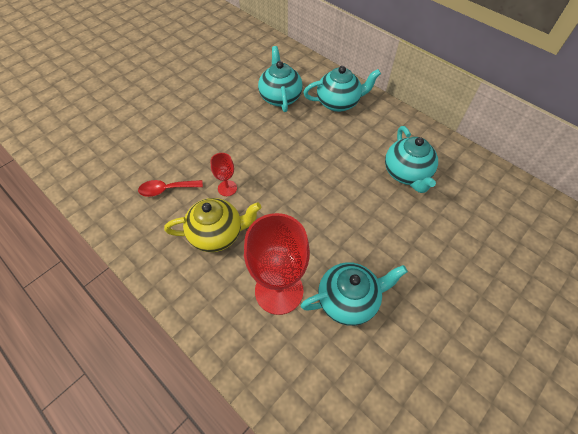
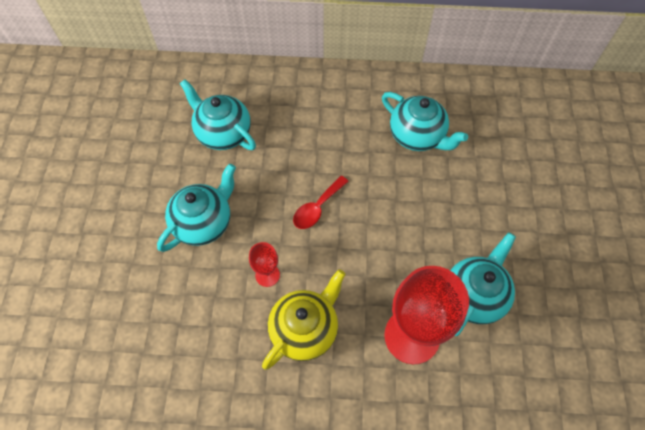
camera: 40 degrees left, 5 degrees up
(166, 189) = (205, 325): red spoon -> red spoon (317, 208)
(338, 103) = (289, 100): turquoise teapot -> turquoise teapot (203, 223)

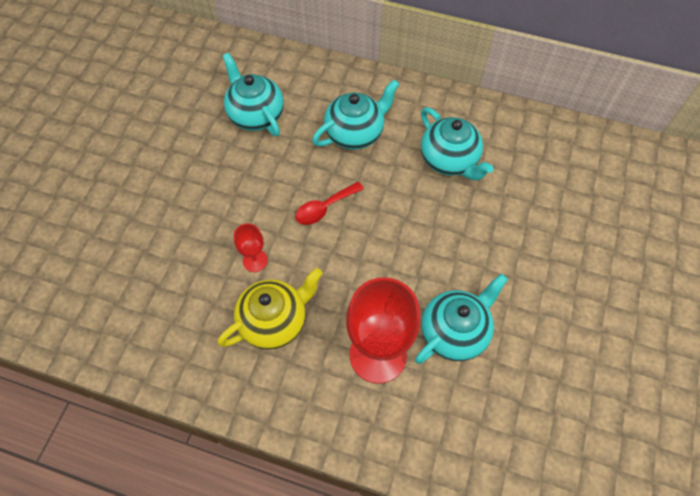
camera: 15 degrees right, 0 degrees up
(203, 223) = (210, 196): turquoise teapot -> turquoise teapot (355, 133)

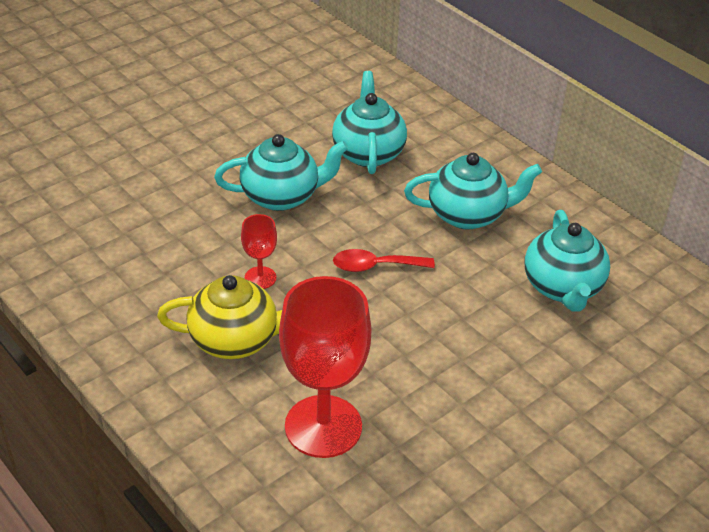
camera: 30 degrees right, 20 degrees down
(454, 332) = (431, 451): turquoise teapot -> turquoise teapot (281, 196)

